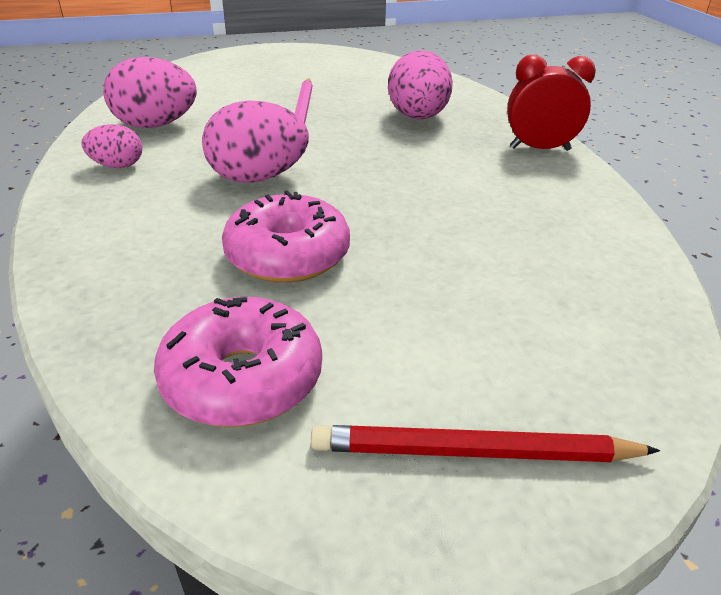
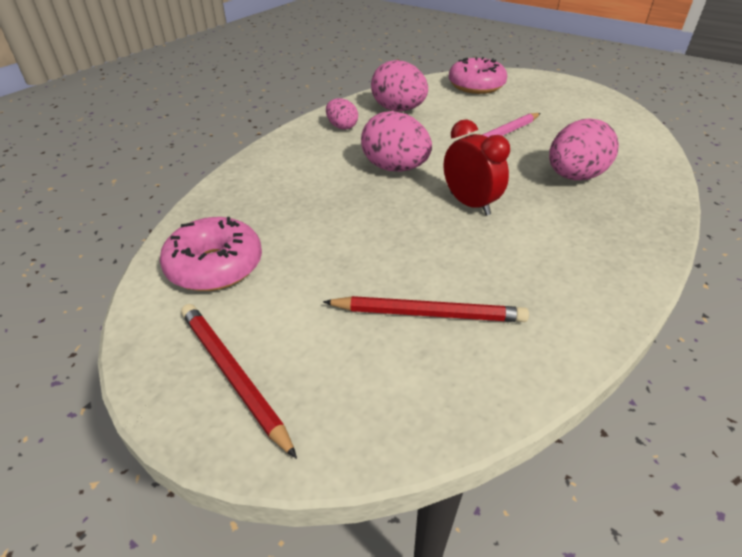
camera: 50 degrees right, 5 degrees up
(288, 256) = (332, 221): pink donut -> pink donut (476, 86)
(513, 273) = (428, 313): none -> red pencil
(540, 149) = (631, 249): red clock -> red clock (470, 204)

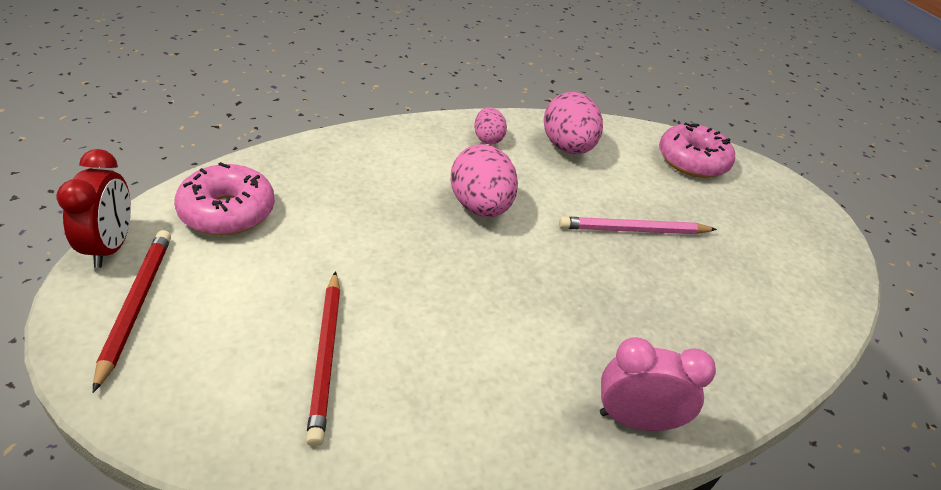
camera: 30 degrees right, 0 degrees up
(428, 313) = (326, 356): red pencil -> red pencil turned 45 degrees clockwise
(470, 204) = (501, 283): red clock -> red clock (111, 247)
(574, 177) = (654, 319): pink egg -> none
(639, 233) = (635, 420): none -> pink clock

